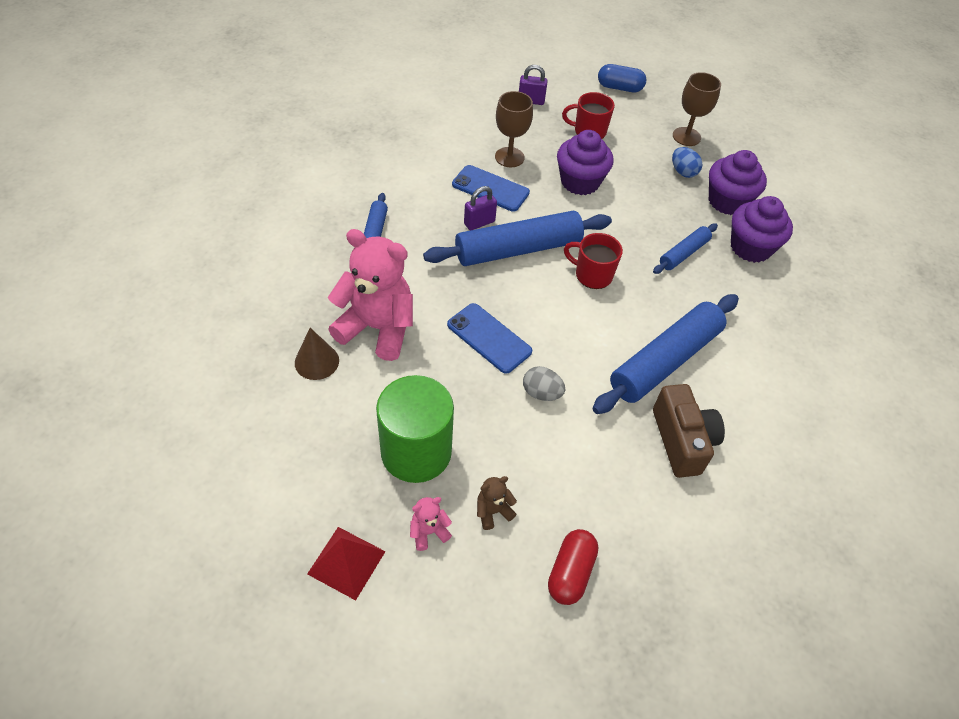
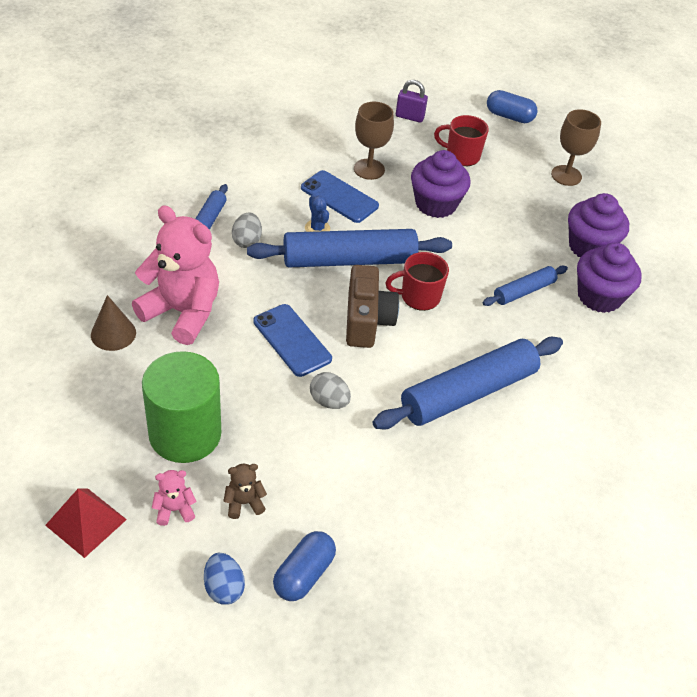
camera: 10 degrees right, 5 degrees down
(417, 246) = (247, 241): none -> grey egg
(479, 223) = (317, 228): purple padlock -> blue cactus
(570, 572) = (304, 574): red capsule -> blue capsule
(592, 275) = (419, 297): red mug -> red mug turned 45 degrees counterclockwise
(682, 441) = (461, 472): brown camera -> brown camera (366, 320)
(683, 172) = (550, 210): blue egg -> blue egg (224, 588)

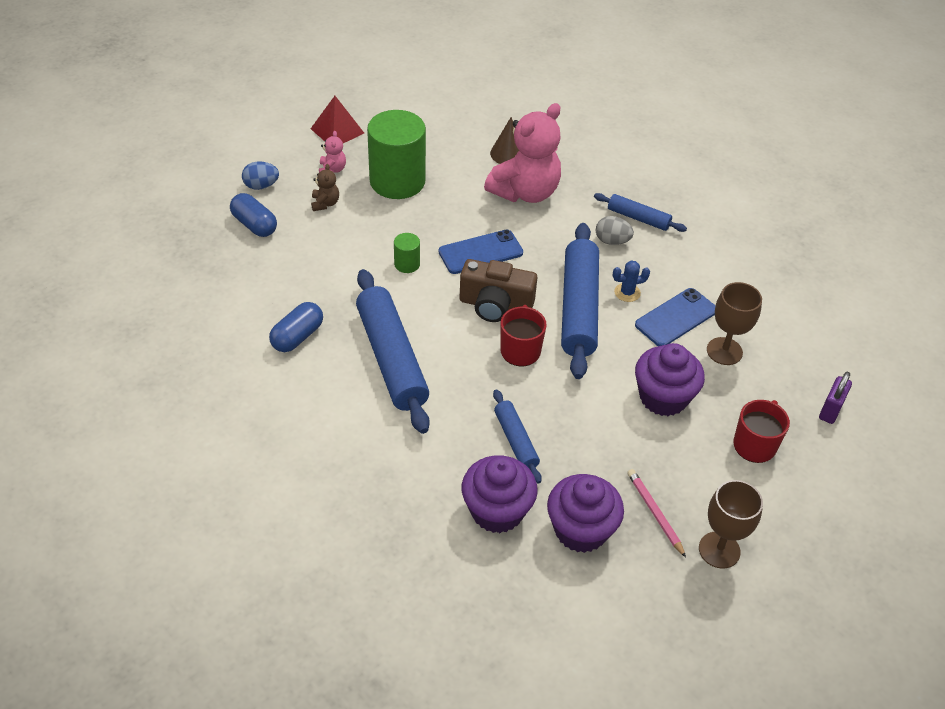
camera: 105 degrees right, 0 degrees up
(329, 401) = (407, 264): grey egg -> green cylinder
(509, 116) = (846, 521): blue capsule -> blue capsule (297, 336)
(552, 208) = (654, 513): none -> pink pencil

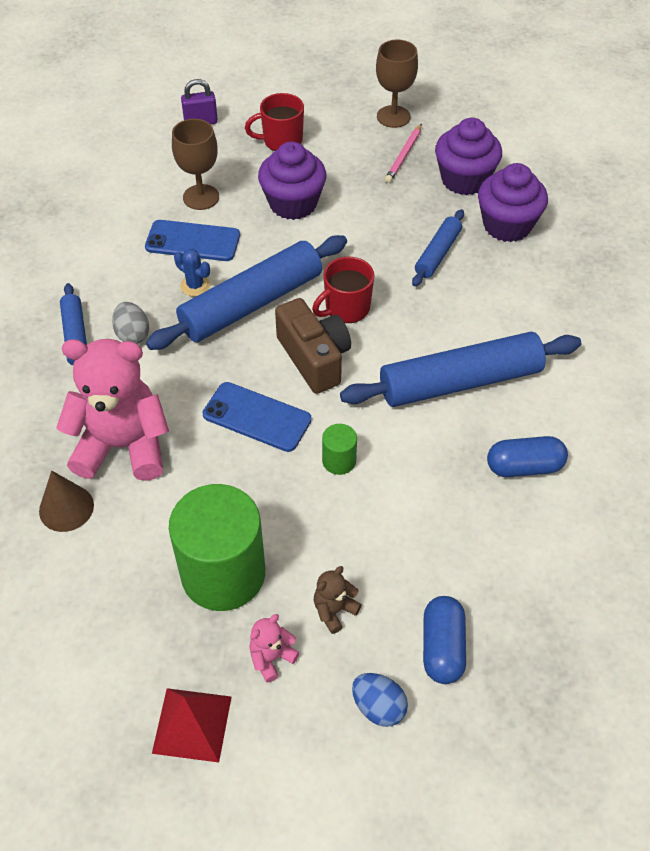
camera: 130 degrees left, 5 degrees up
(391, 358) = (460, 382): blue rolling pin -> blue rolling pin turned 45 degrees clockwise

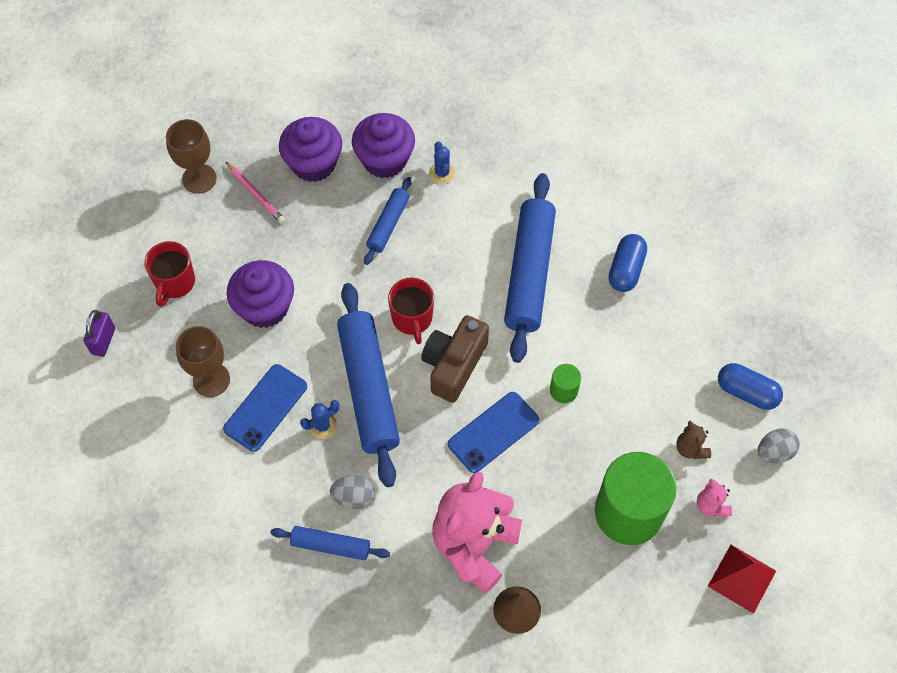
camera: 65 degrees left, 10 degrees up
(314, 358) = (454, 365): brown camera -> brown camera turned 60 degrees counterclockwise
(378, 707) = (774, 452): blue egg -> grey egg
(438, 253) = (388, 224): blue rolling pin -> blue rolling pin turned 60 degrees clockwise
(525, 271) = (442, 173): none -> blue cactus

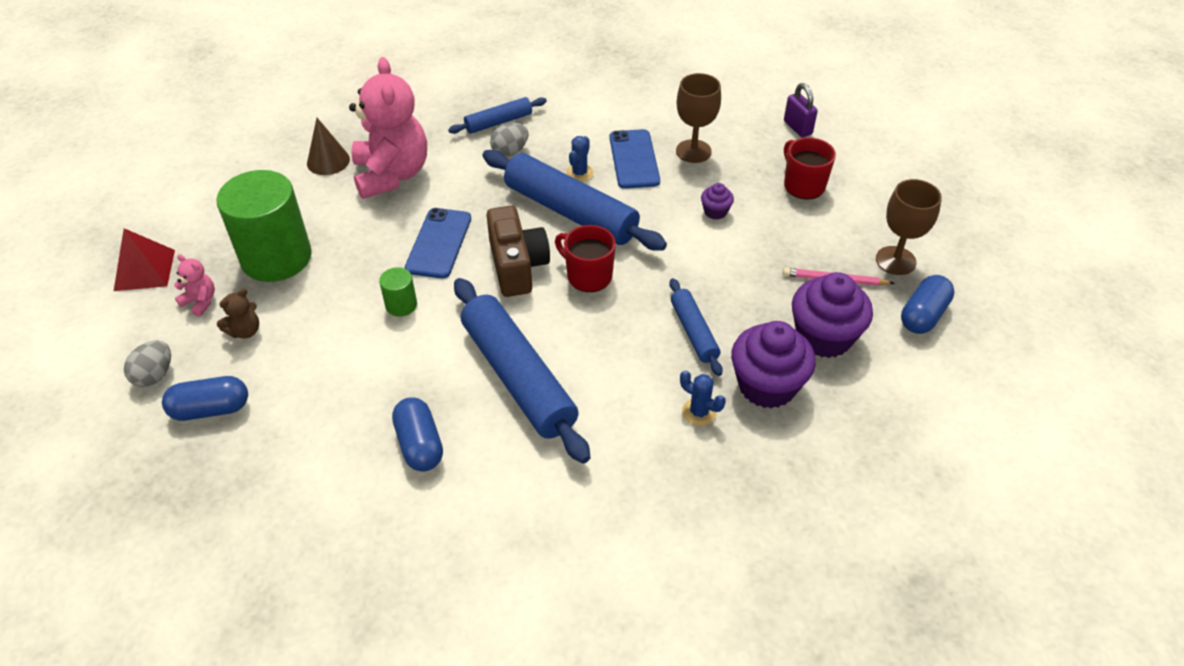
camera: 140 degrees right, 15 degrees down
(236, 133) = (923, 315): none -> blue capsule
(265, 307) = (715, 212): purple cupcake -> purple cupcake, size x0.47
(690, 448) = (245, 331): brown teddy bear -> brown teddy bear turned 105 degrees clockwise

